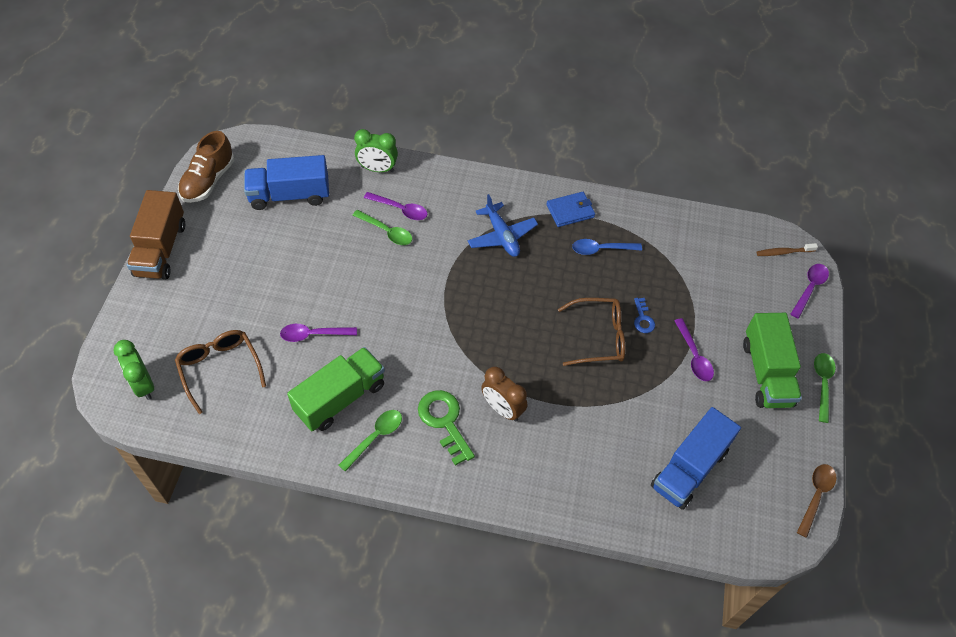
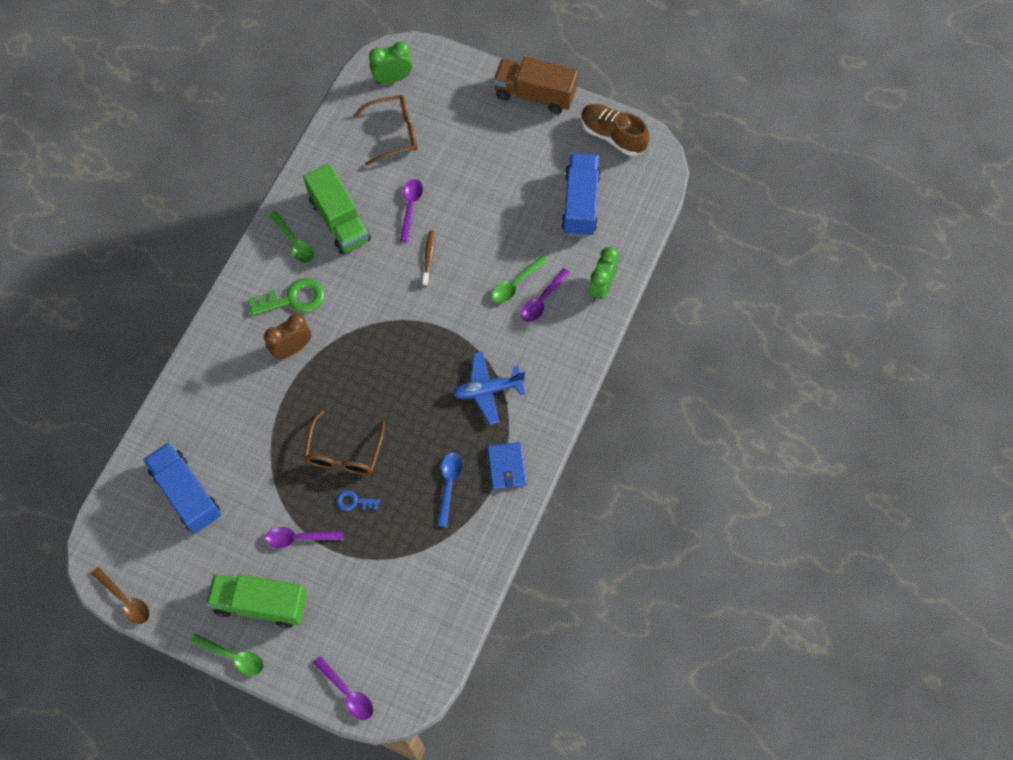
camera: 105 degrees right, 10 degrees up
(783, 252) = (401, 683): brown toothbrush -> brown toothbrush (429, 257)

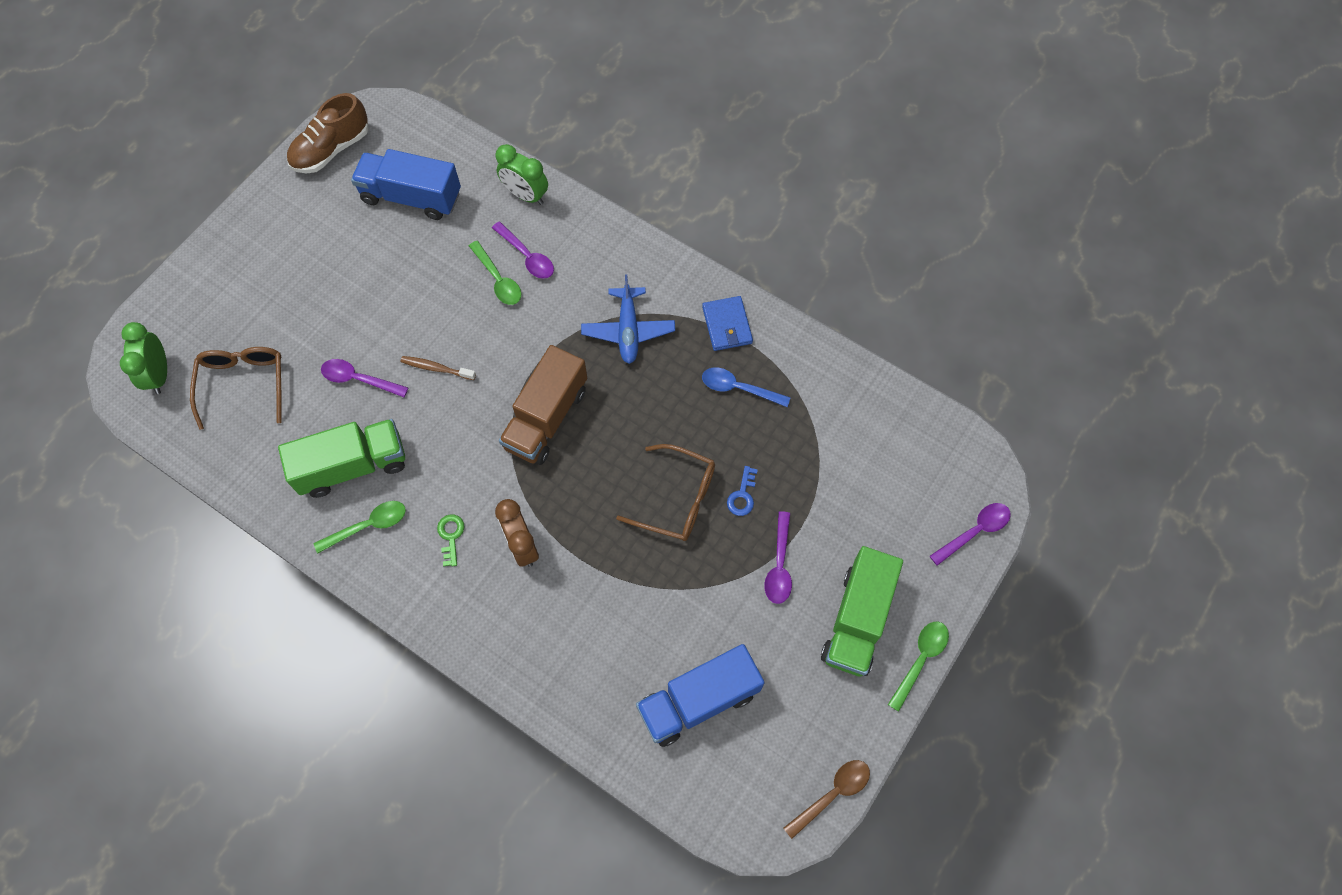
camera: 80 degrees left, 0 degrees up
(293, 299) = (451, 536): green key -> green key, size x0.54
(506, 467) = (727, 325): blue wallet -> blue wallet turned 75 degrees clockwise
(534, 94) = (245, 219): brown truck -> brown truck (546, 418)

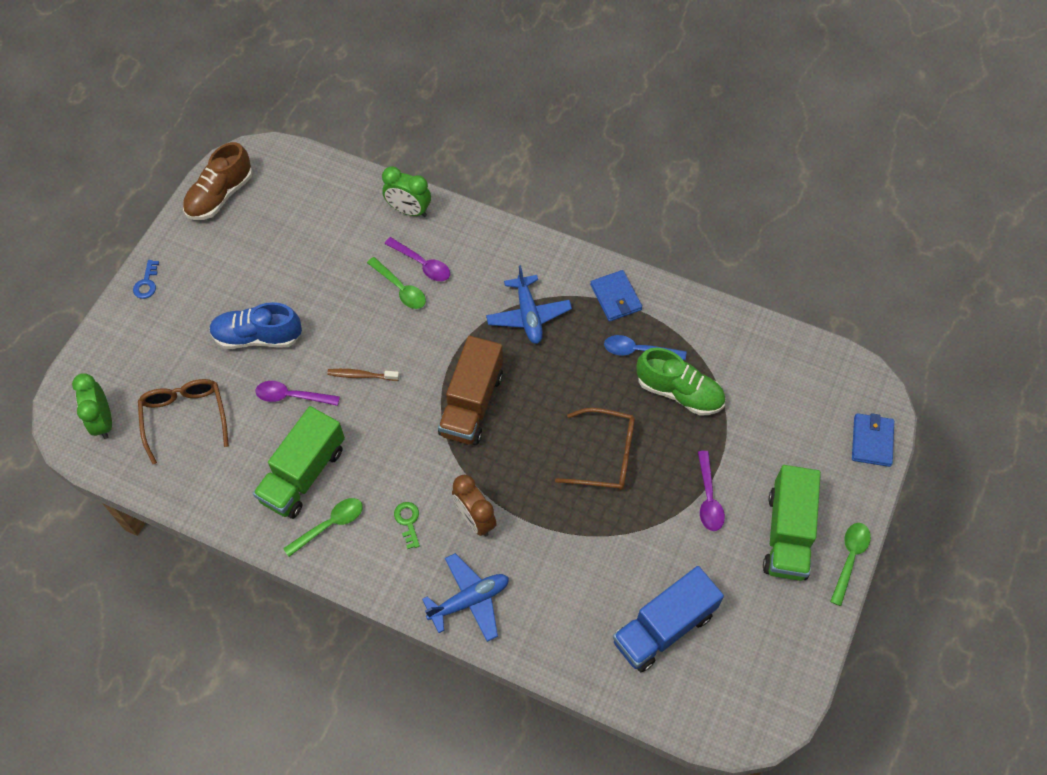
camera: 10 degrees left, 5 degrees down
(337, 309) = (258, 337): none -> blue shoe
(352, 466) = (303, 474): green truck -> green truck turned 150 degrees clockwise
(411, 197) = (304, 227): blue truck -> none
(497, 634) = (469, 600): none -> blue plane
(742, 495) = (662, 443): blue key -> blue key (147, 283)
(773, 442) = (679, 392): none -> green shoe
(832, 794) = (799, 687): brown spoon -> none
(974, 531) = (872, 441): purple spoon -> blue wallet

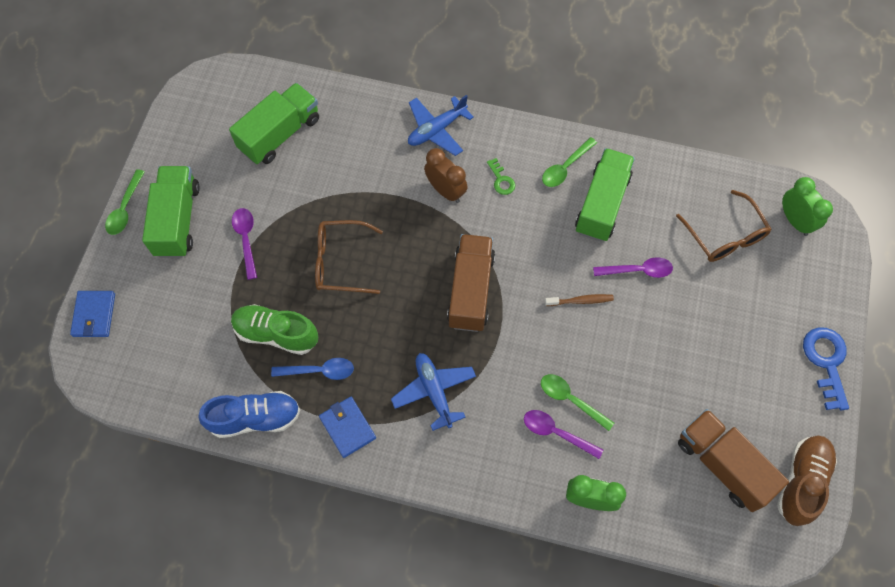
camera: 170 degrees right, 5 degrees up
(147, 283) = (826, 362): blue key -> blue key, size x1.86
(258, 337) = (692, 323): blue shoe -> blue shoe (255, 418)
(282, 218) = (722, 464): none -> brown truck
(663, 627) = (280, 134): blue truck -> green truck

